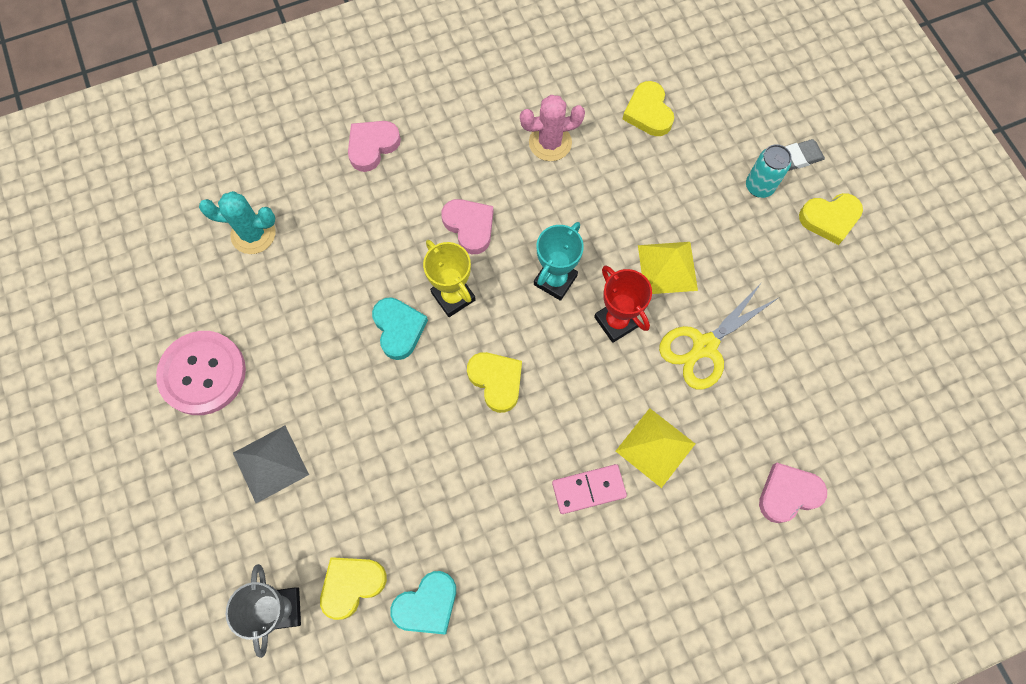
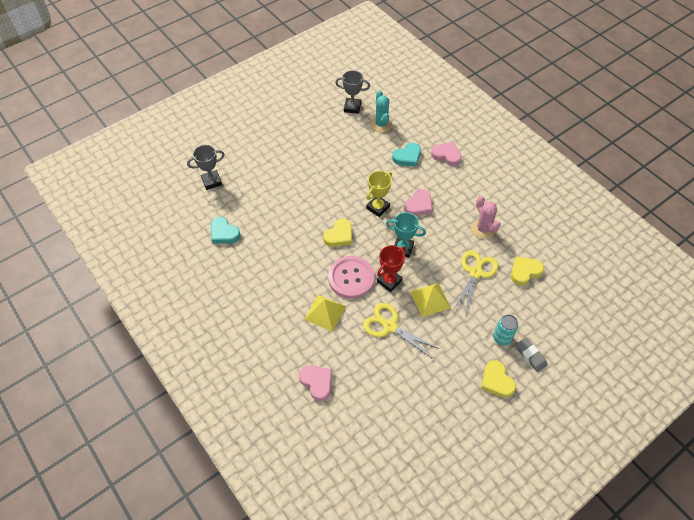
camera: 75 degrees right, 15 degrees down
(186, 275) = (352, 107): none -> grey trophy
(203, 373) = (308, 126): pink button -> pink button (351, 278)
(270, 463) = (274, 160): grey pyramid -> none
(352, 585) = (227, 203): yellow heart -> none
(399, 329) = (353, 190): turquoise heart -> turquoise heart (407, 157)
(588, 489) = (294, 287): pink domino -> none
(632, 183) = (475, 272): none -> yellow scissors

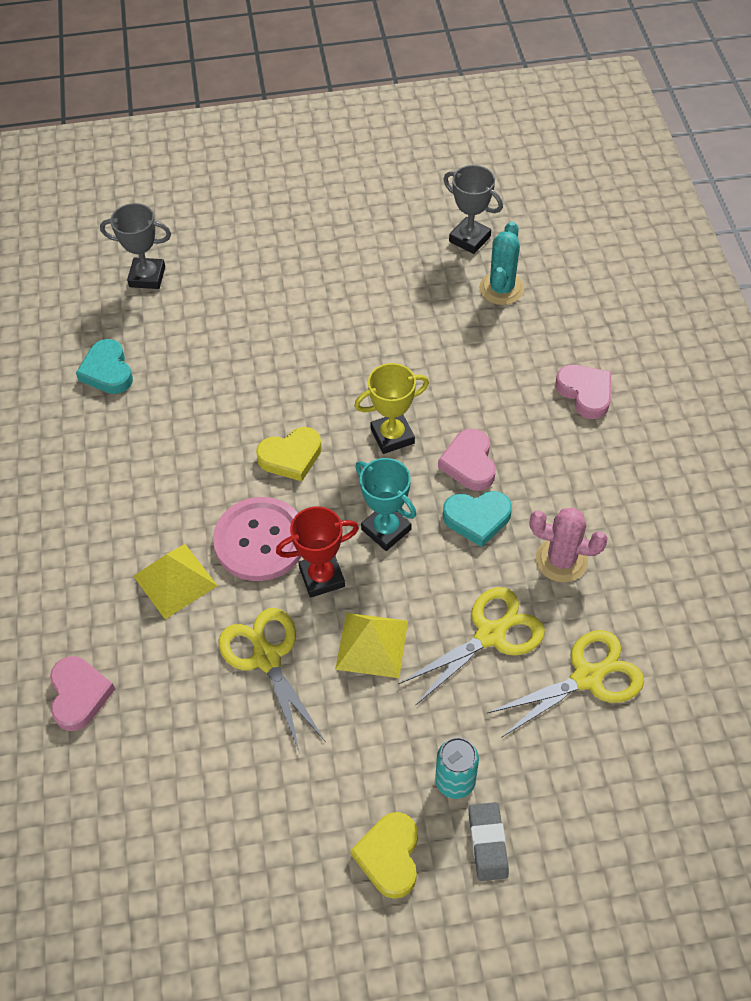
camera: 30 degrees right, 0 degrees up
(407, 157) = (509, 366): turquoise heart -> turquoise heart (477, 519)
(418, 205) = (469, 463): pink heart -> pink heart turned 105 degrees clockwise
(483, 229) = (561, 560): pink cactus -> pink cactus turned 75 degrees counterclockwise
(524, 272) = (587, 677): yellow heart -> yellow scissors

